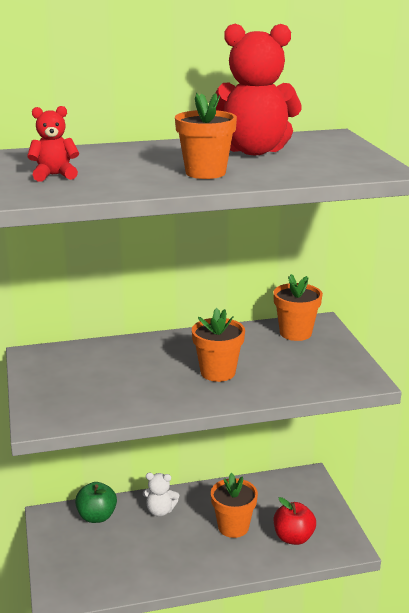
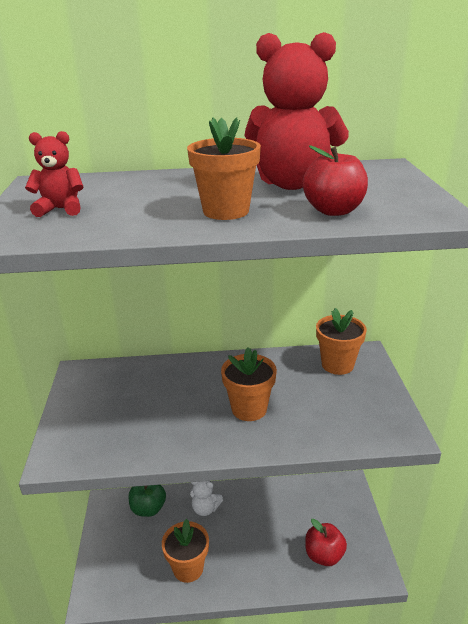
camera: 10 degrees right, 5 degrees up
(233, 527) = (269, 535): orange flower pot -> orange flower pot (188, 568)
(297, 170) = (333, 211): none -> red apple

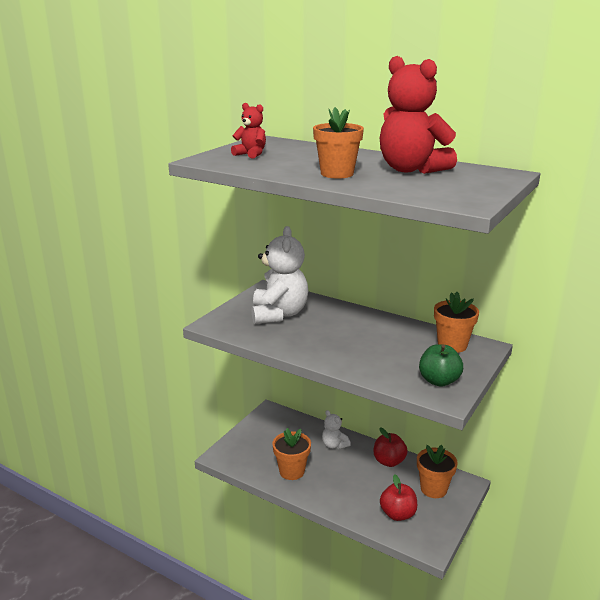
camera: 35 degrees right, 5 degrees down
(128, 403) = (279, 314): none -> white teddy bear
(148, 508) = (294, 426): green apple -> green apple (439, 381)
(249, 409) = (352, 345): orange flower pot -> orange flower pot (433, 489)
(333, 211) = (402, 187): red apple -> red apple (389, 461)

